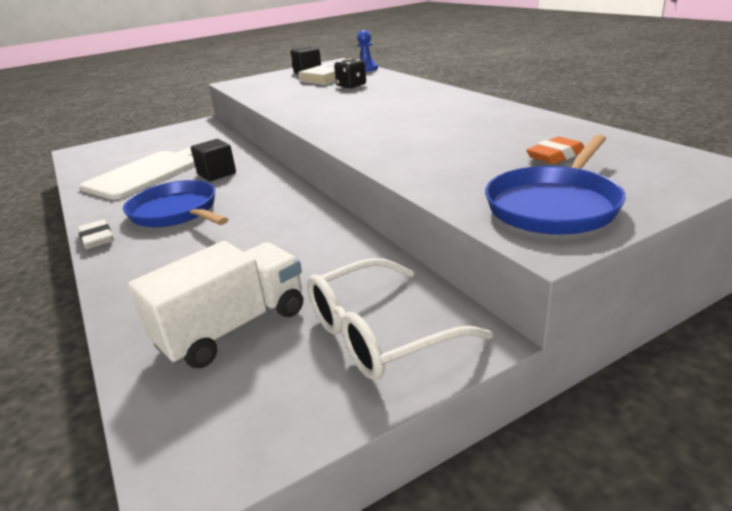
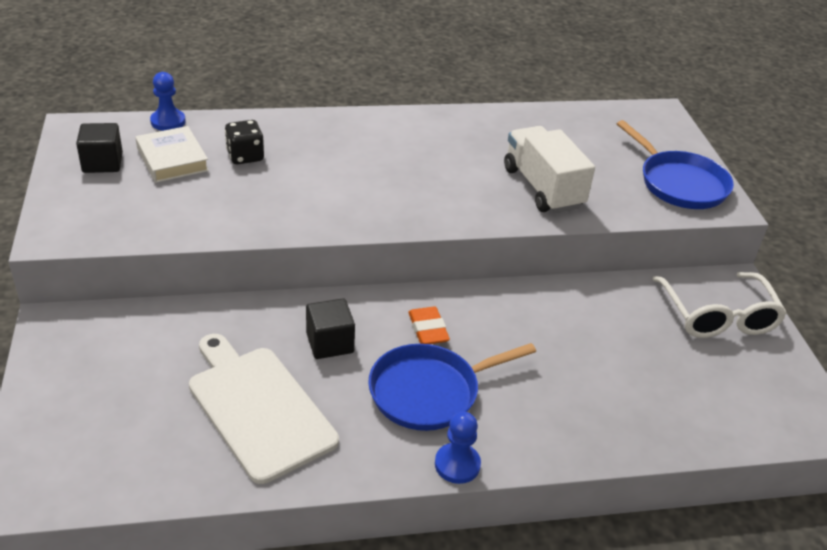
camera: 75 degrees left, 10 degrees up
(97, 238) = (457, 464): white eraser -> blue pawn
(233, 328) = (684, 383): white truck -> white truck (543, 188)
(555, 156) = (596, 146): orange eraser -> orange eraser (428, 329)

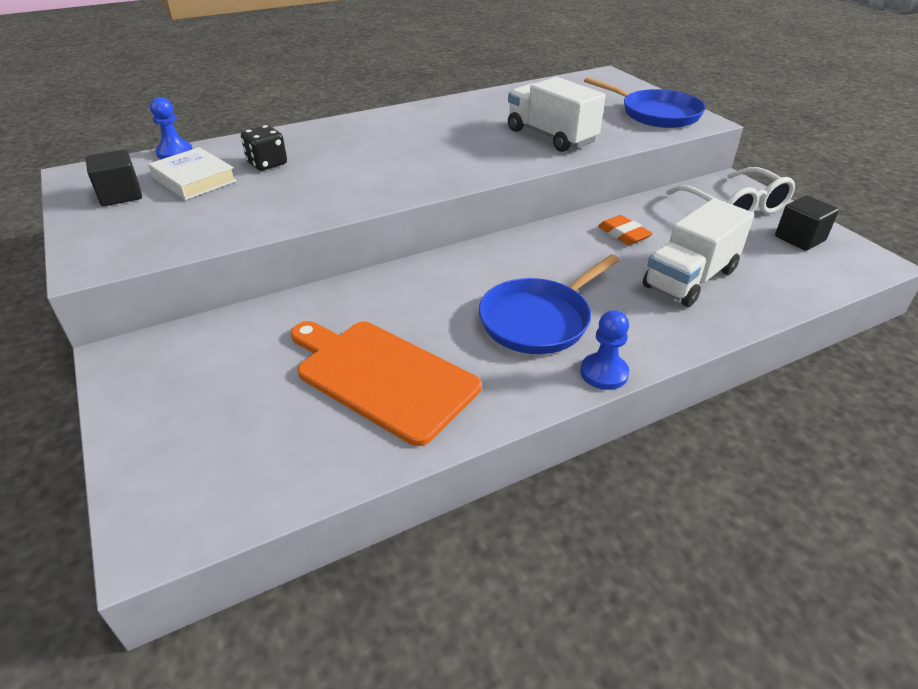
camera: 15 degrees left, 0 degrees up
(258, 408) = (382, 376): white cutting board -> orange cutting board
(330, 343) = (421, 304): black cube -> black cube (799, 238)
(428, 329) = (505, 272): orange eraser -> orange eraser (623, 234)
(608, 389) = (690, 278): none -> white truck

